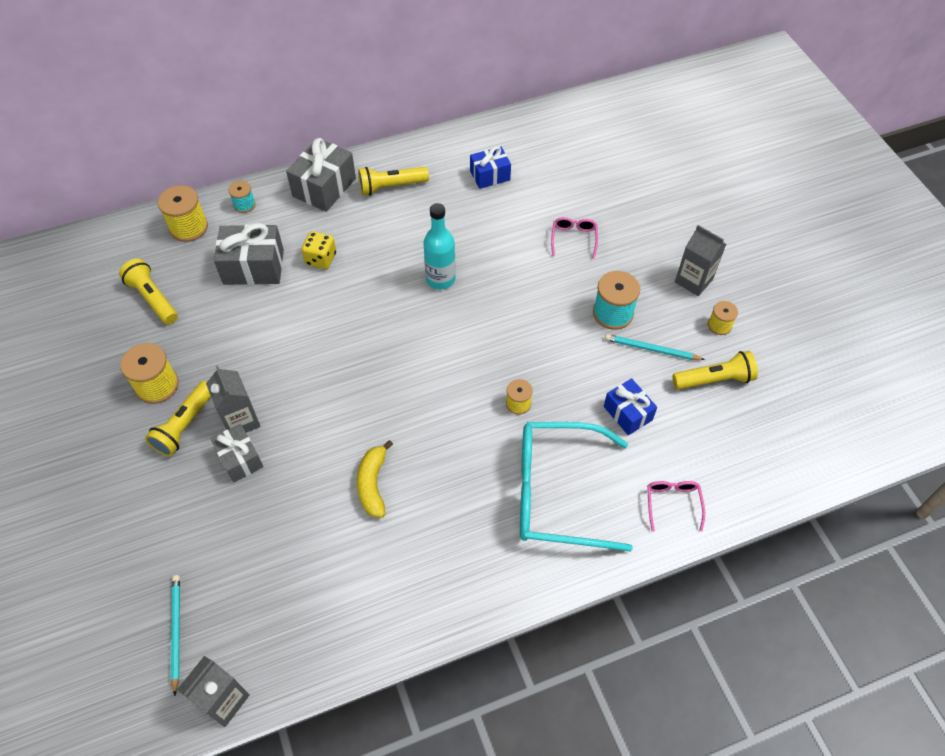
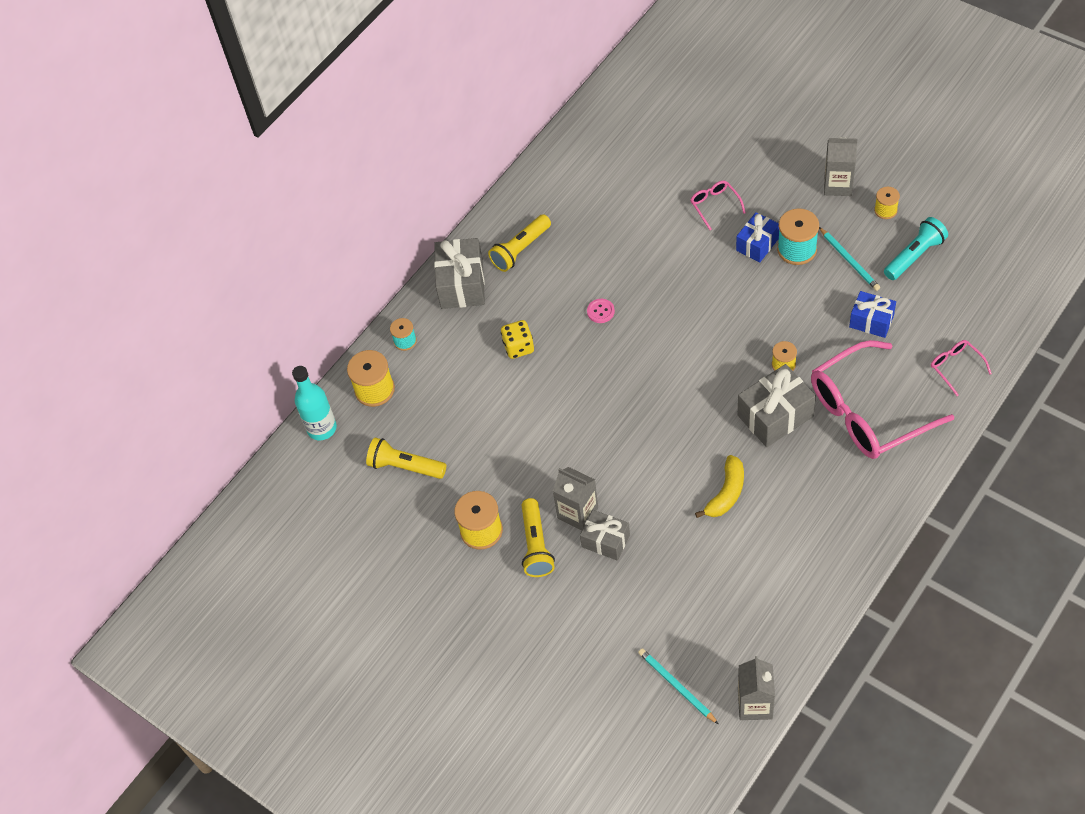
camera: 25 degrees left, 0 degrees up
(253, 267) = (467, 388): grey gift -> grey gift (775, 416)
(373, 484) = (726, 493): yellow banana -> yellow banana turned 120 degrees counterclockwise
(408, 269) = (600, 311): none -> pink button
(440, 279) = (635, 304): turquoise bottle -> turquoise bottle (322, 428)
(490, 175) = (597, 190): blue gift -> blue gift (757, 244)
(557, 492) = (867, 412): turquoise glasses -> pink glasses
(651, 349) = (849, 261): turquoise pencil -> turquoise pencil turned 105 degrees counterclockwise
(714, 379) = (914, 256): yellow flashlight -> turquoise flashlight

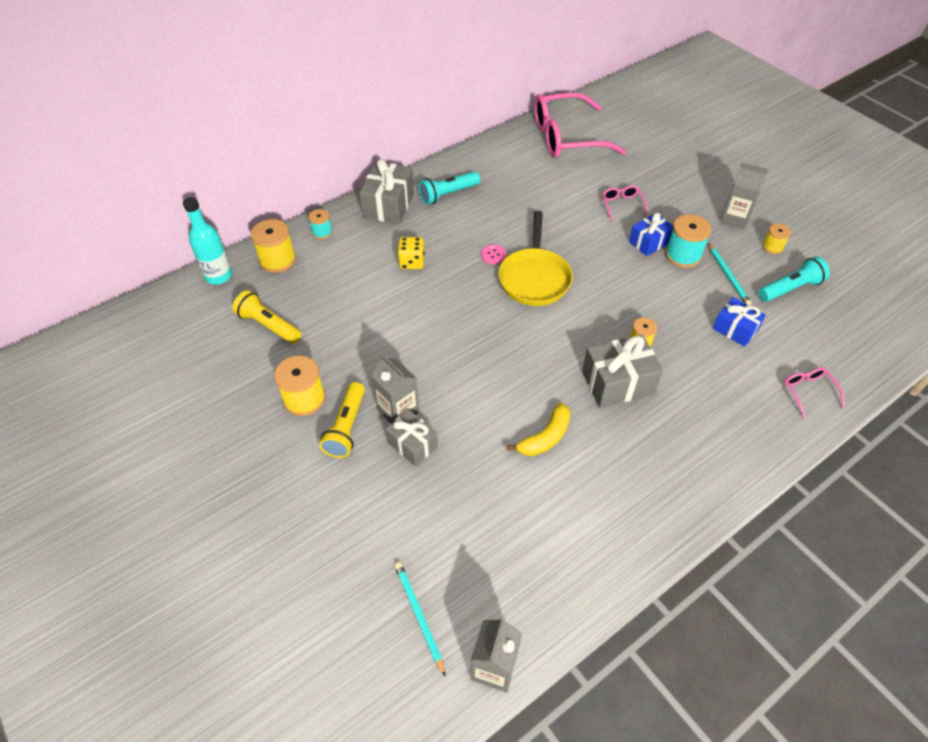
camera: 10 degrees right, 5 degrees down
(520, 250) = (447, 194): yellow flashlight -> turquoise flashlight
(653, 325) = (534, 278): none -> yellow pan
(867, 412) = (709, 406): pink glasses -> pink glasses (566, 137)

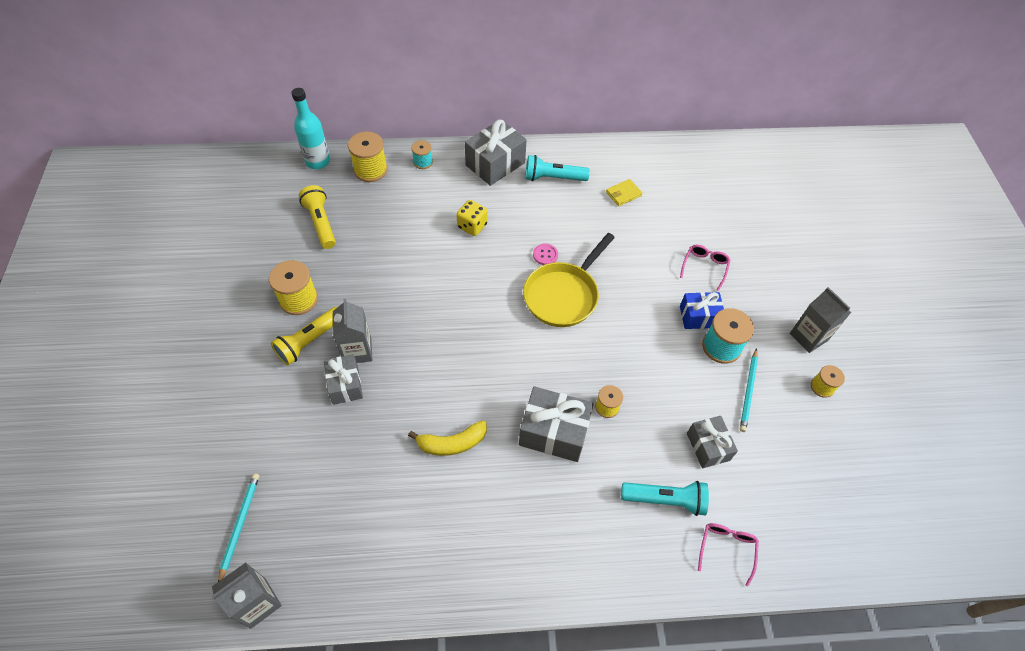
camera: 30 degrees right, 5 degrees up
(515, 181) = (623, 194): none -> yellow wallet
(566, 137) = (709, 173): pink glasses -> none
(735, 329) = (708, 447): blue gift -> grey gift
(790, 288) = (802, 439): turquoise flashlight -> turquoise flashlight (665, 500)

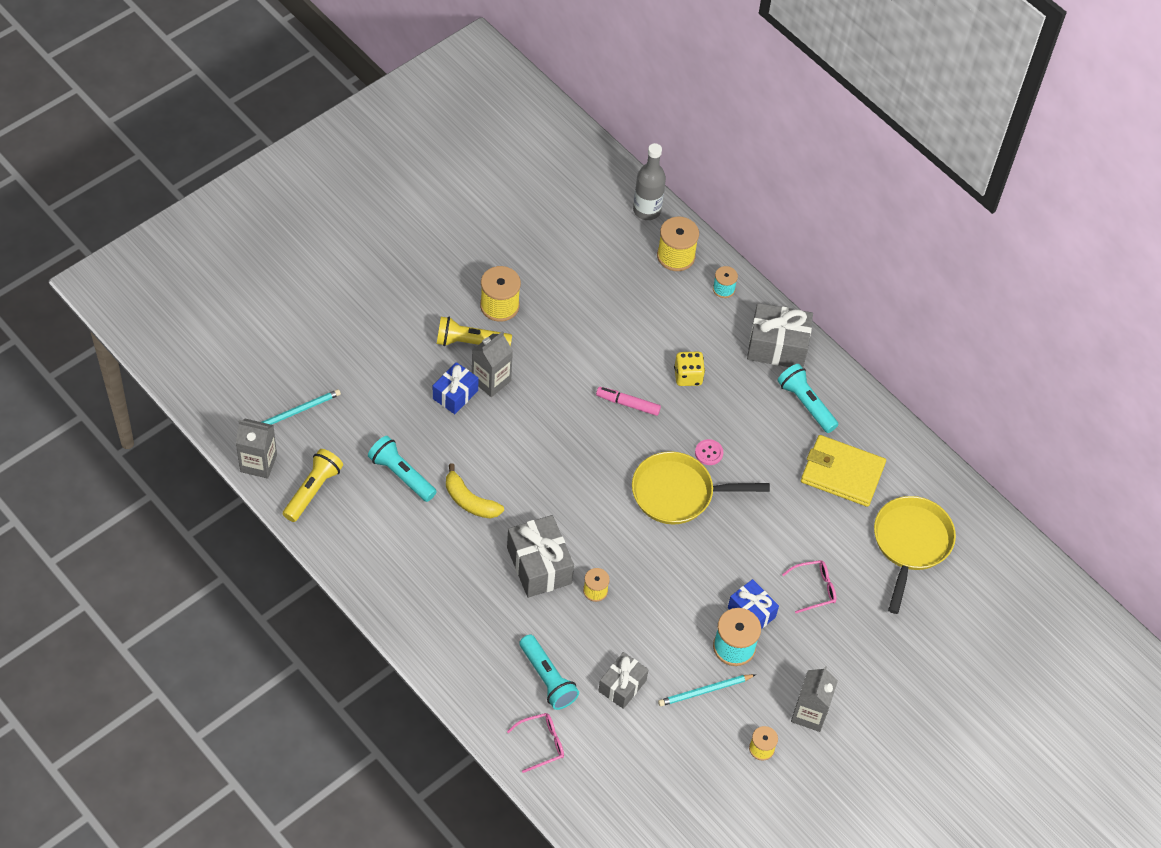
camera: 50 degrees right, 0 degrees up
(318, 161) = (646, 210): turquoise bottle -> grey bottle
(321, 223) = (585, 263): yellow flashlight -> yellow flashlight (313, 490)
(345, 385) = (455, 394): grey gift -> blue gift
(381, 480) = (401, 475): none -> turquoise flashlight
(462, 275) = (628, 404): none -> pink marker
(623, 194) = (842, 473): yellow wallet -> yellow wallet, size x2.06
(706, 194) = (910, 544): none -> yellow pan

